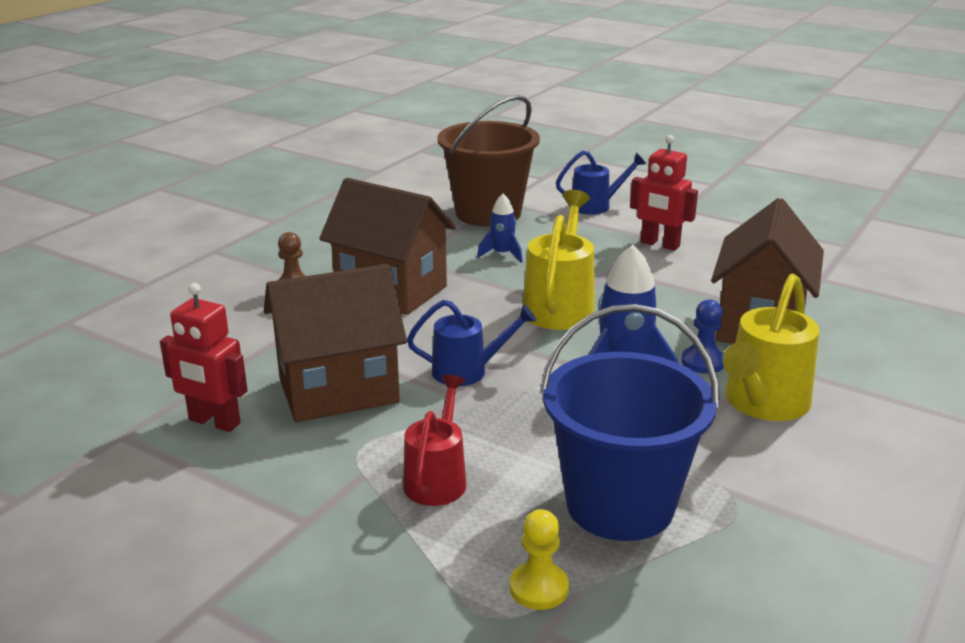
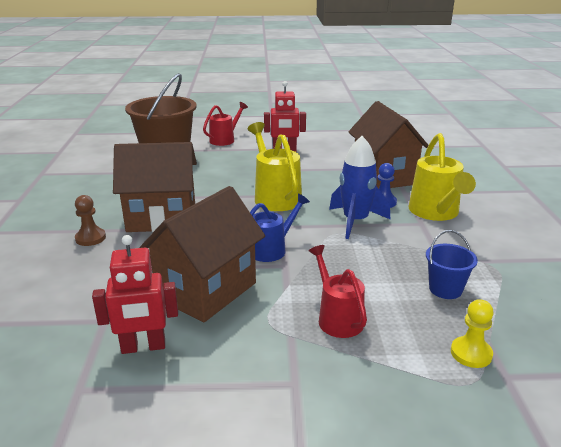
camera: 35 degrees left, 0 degrees up
(502, 254) = (205, 178): blue rocket -> none
(596, 206) = (225, 139): blue watering can -> red watering can
(620, 505) = (445, 289): blue bucket -> blue bucket, size x0.47

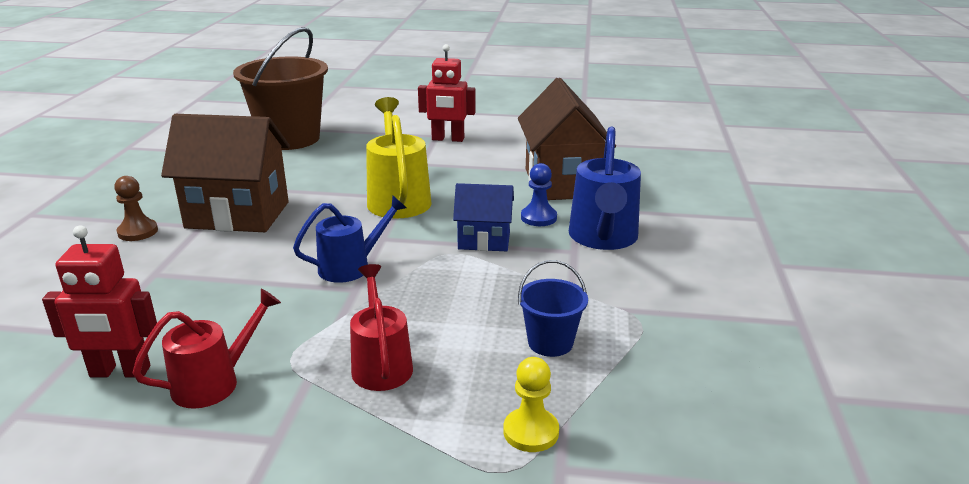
camera: 10 degrees right, 0 degrees up
(207, 291) = (237, 311): brown house -> none
(225, 139) = (378, 119): red watering can -> red watering can (215, 382)
(355, 221) = (484, 241): blue rocket -> blue house
(436, 213) = (603, 239): yellow watering can -> blue watering can

